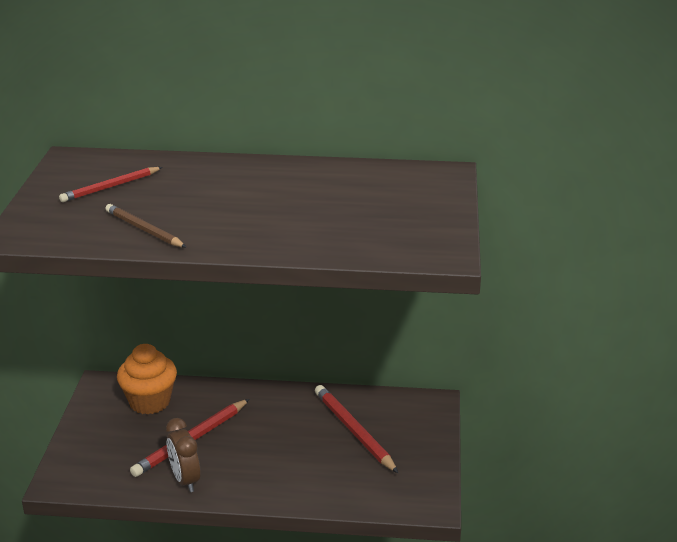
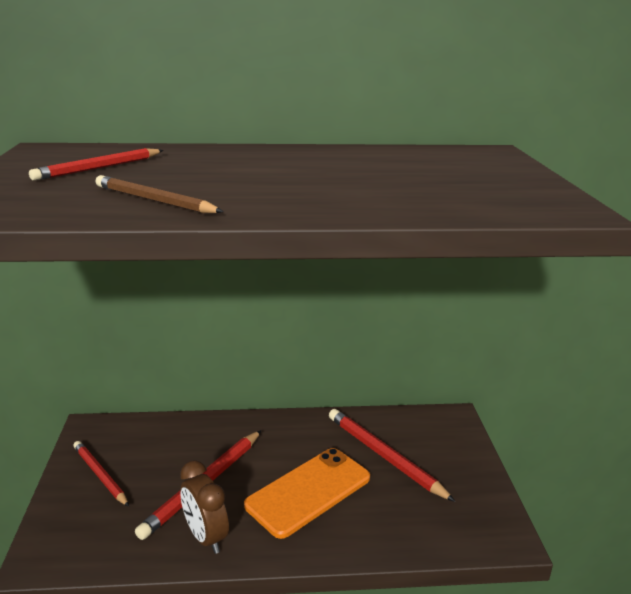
camera: 10 degrees left, 5 degrees down
(107, 425) = (100, 475): none -> red pencil
(150, 402) = (148, 443): orange cupcake -> none
(278, 454) = (309, 491): none -> orange phone

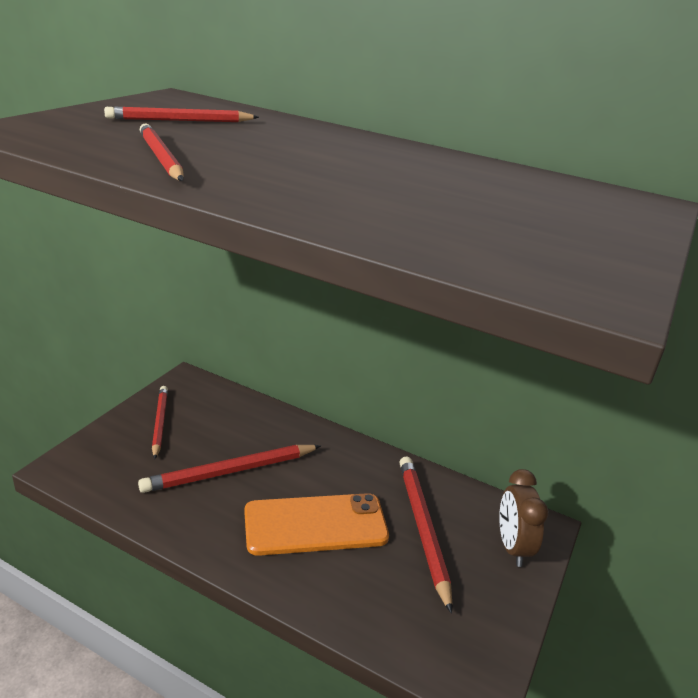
camera: 30 degrees right, 5 degrees up
(154, 200) = (161, 157): brown pencil -> red pencil
(206, 537) = (191, 517): brown clock -> brown clock (512, 547)

